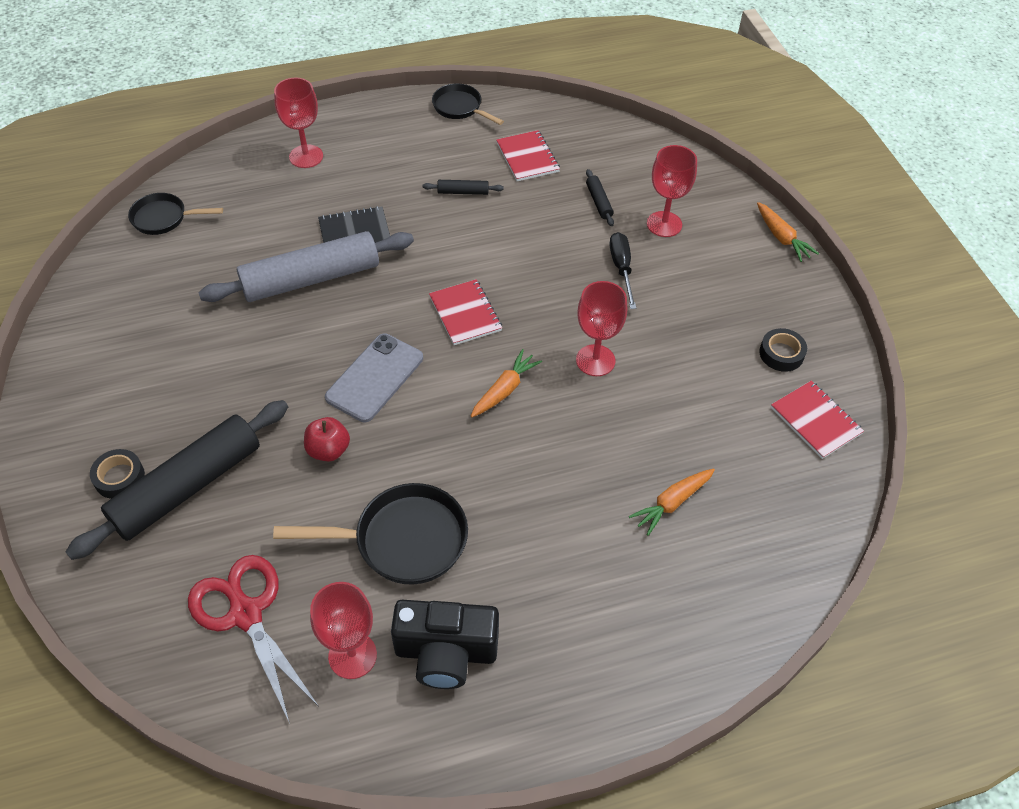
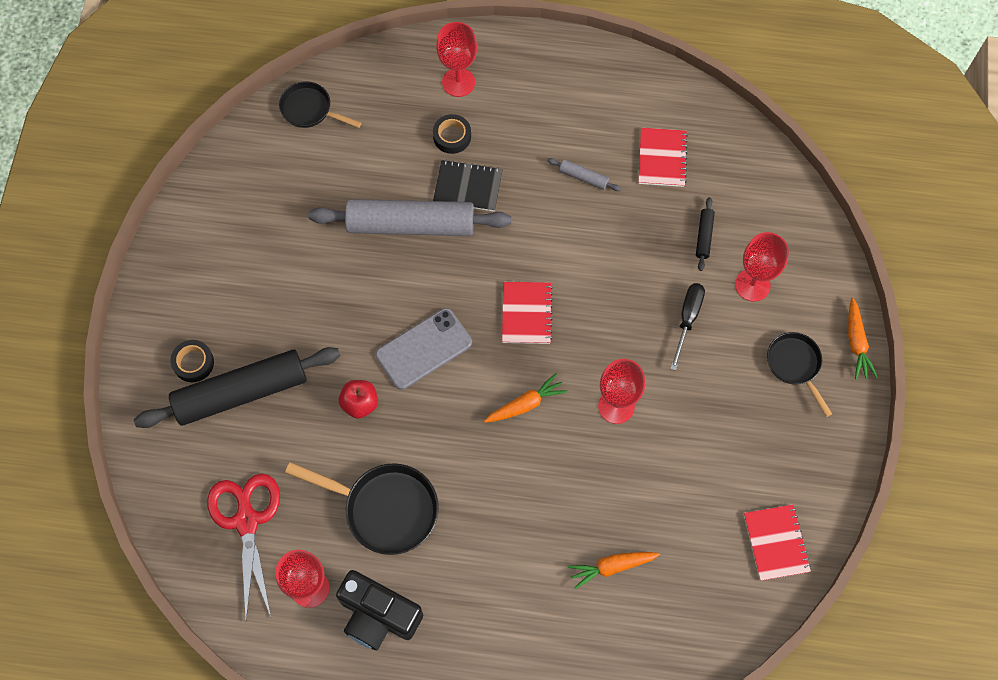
camera: 25 degrees right, 15 degrees up
(460, 108) = (625, 73): black pan -> black pan (795, 365)
(463, 192) = (583, 177): black rolling pin -> grey rolling pin
(781, 354) = (784, 465): black tape -> black tape (452, 136)

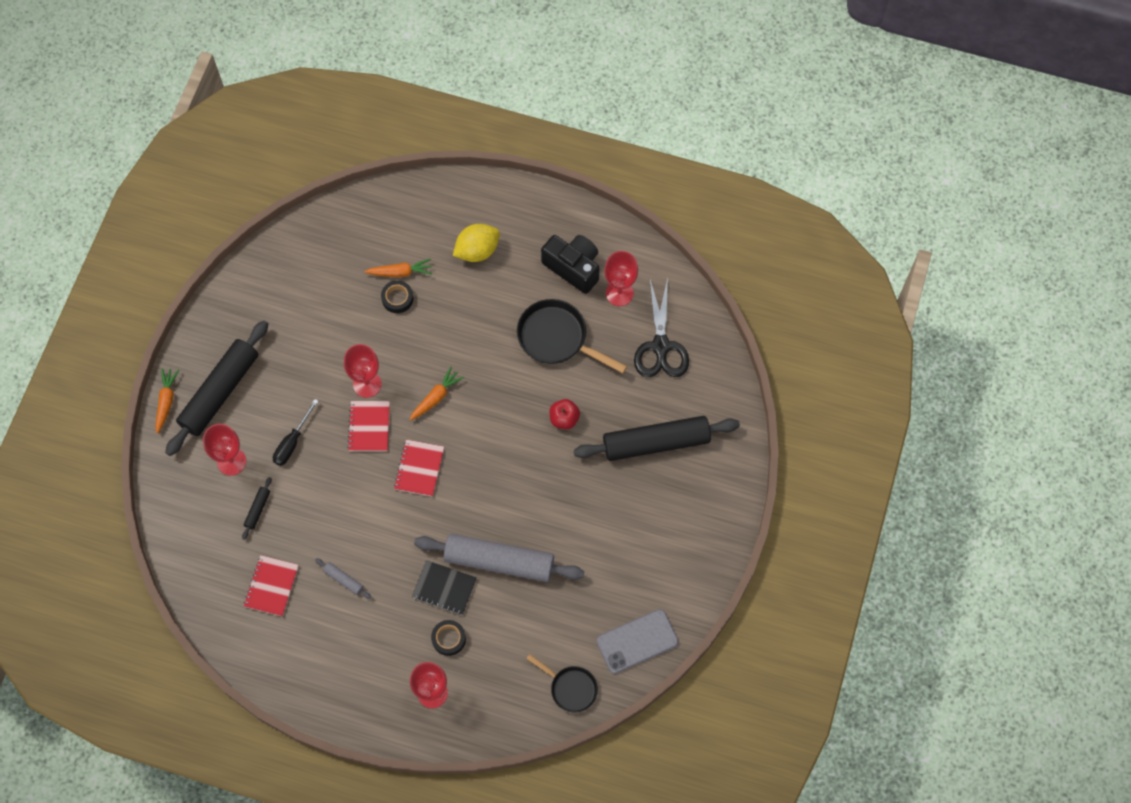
camera: 170 degrees left, 0 degrees up
(193, 363) = (692, 473): black tape -> black tape (397, 298)
(246, 520) = (661, 347): red scissors -> black scissors
(424, 349) = (507, 453): grey phone -> grey phone (637, 641)
(514, 618) = (477, 250): none -> yellow lemon
(525, 404) = (436, 397): orange carrot -> orange carrot turned 150 degrees clockwise
(776, 543) = (278, 269): red notebook -> red notebook (369, 427)
(795, 365) = (220, 392): black pan -> black rolling pin

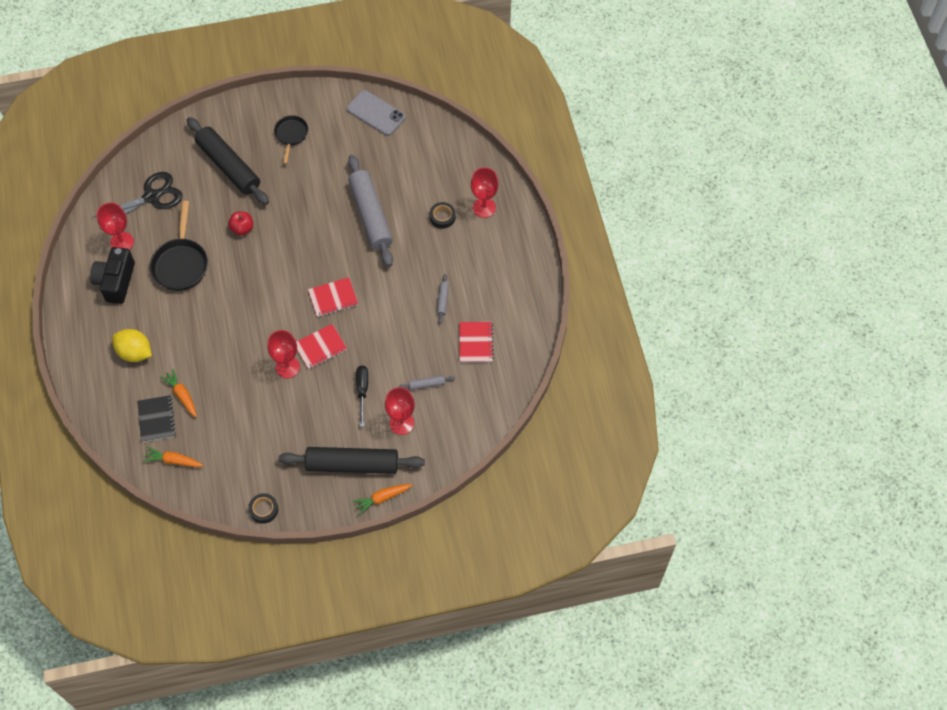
camera: 120 degrees left, 5 degrees down
(257, 509) = (427, 384): black rolling pin -> grey rolling pin
(271, 586) = (475, 343): red notebook -> red notebook turned 75 degrees counterclockwise
(292, 442) = (362, 391): black screwdriver -> black screwdriver turned 90 degrees counterclockwise
(397, 298) = (205, 385): black tape -> black tape (264, 509)
(436, 397) = (272, 316): orange carrot -> orange carrot (173, 461)
(444, 588) = (410, 237): black notebook -> black notebook (156, 419)
(570, 688) = (430, 134): black pan -> black pan (291, 135)

